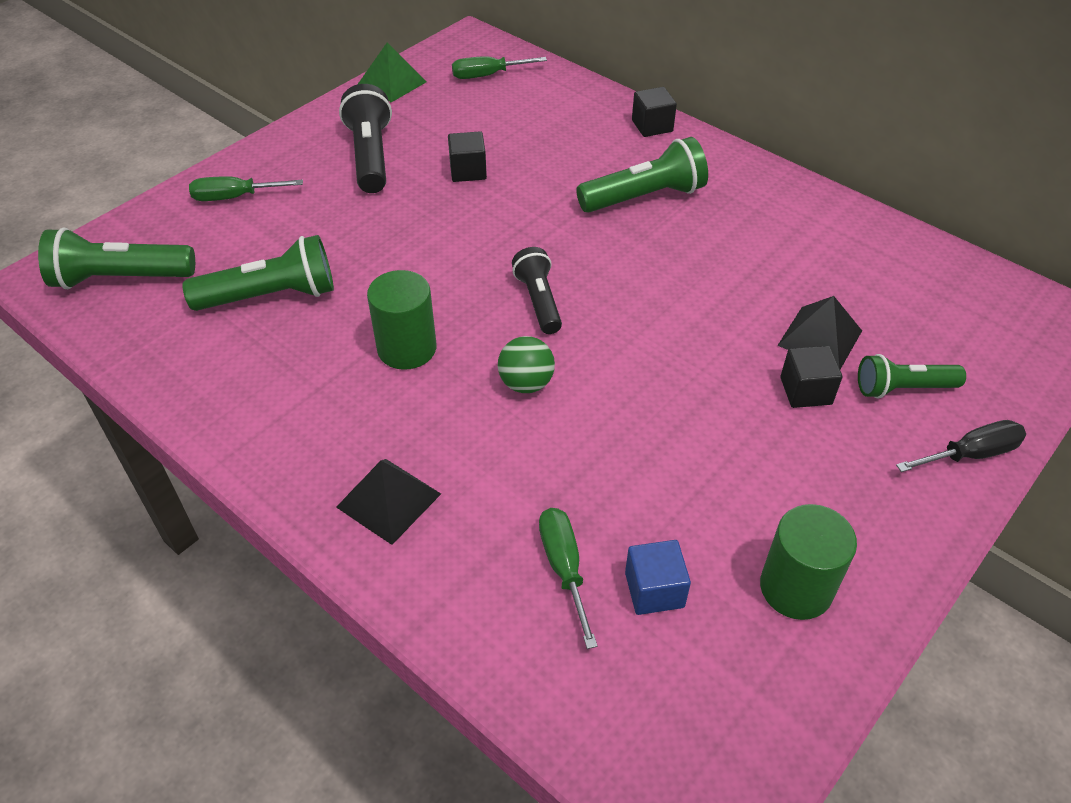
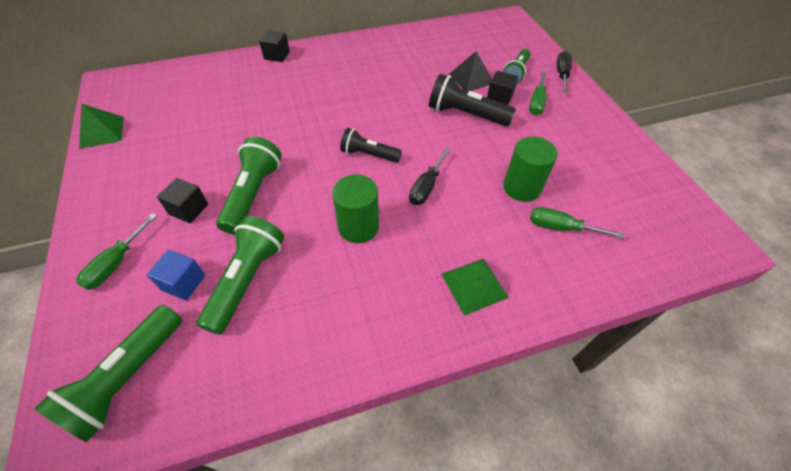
camera: 60 degrees left, 5 degrees up
(370, 156) = (163, 172): black flashlight -> black flashlight (465, 114)
(388, 500) = (474, 285): black pyramid -> green pyramid
(468, 171) = (231, 135): black cube -> black cube (189, 209)
(487, 75) = (154, 90): green screwdriver -> green screwdriver (536, 103)
(526, 383) = (426, 187): green ball -> black screwdriver
(645, 197) = (328, 83): green flashlight -> green flashlight (253, 194)
(654, 590) = (589, 201): blue cube -> blue cube (183, 283)
(796, 588) = (607, 155): green cylinder -> green cylinder (521, 187)

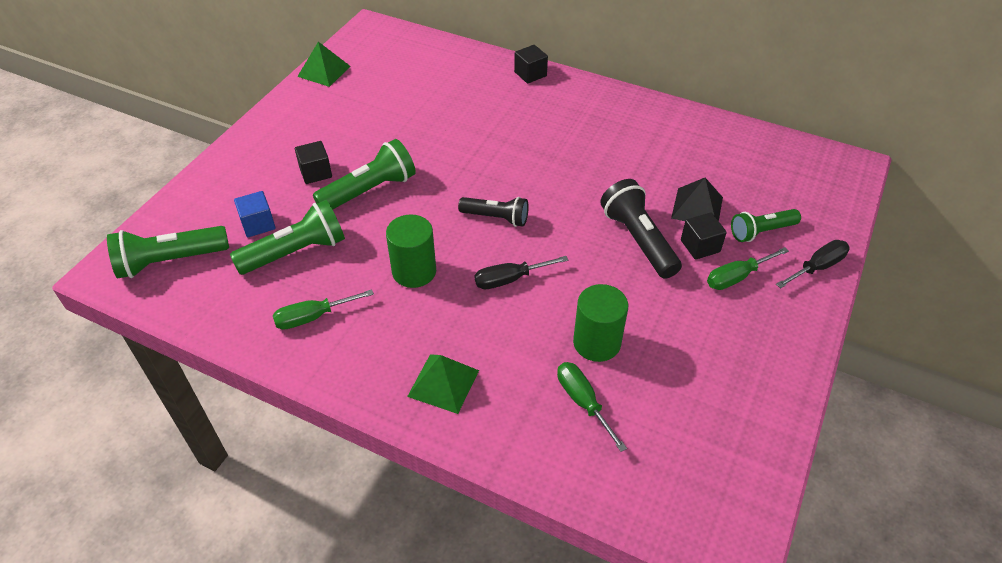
camera: 45 degrees right, 5 degrees down
(116, 263) = (235, 181): green screwdriver -> green screwdriver (313, 317)
(368, 155) = (496, 218): black flashlight -> black flashlight turned 135 degrees clockwise

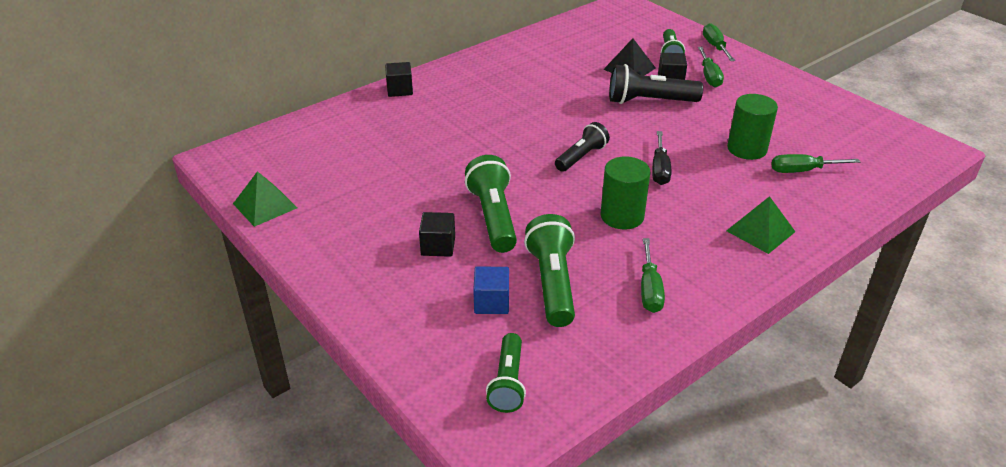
camera: 65 degrees left, 10 degrees down
(169, 261) = (508, 383): green flashlight -> green flashlight, size x0.66
(817, 267) = (715, 46): black screwdriver -> green screwdriver

